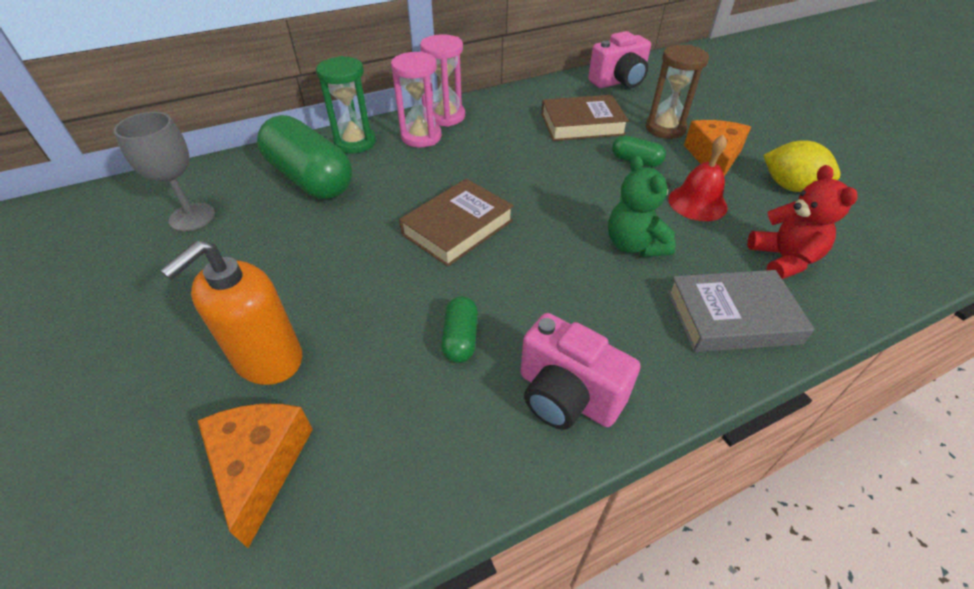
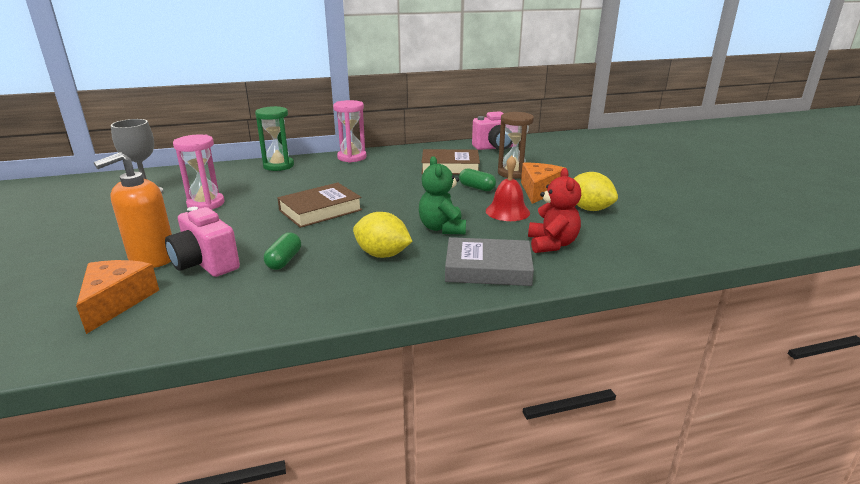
camera: 10 degrees right, 20 degrees down
(310, 179) = (236, 181): green capsule -> none
(421, 137) = (327, 166): pink hourglass -> pink hourglass (206, 204)
(566, 396) = (337, 293): pink camera -> pink camera (205, 264)
(585, 308) = (382, 254): none -> yellow lemon

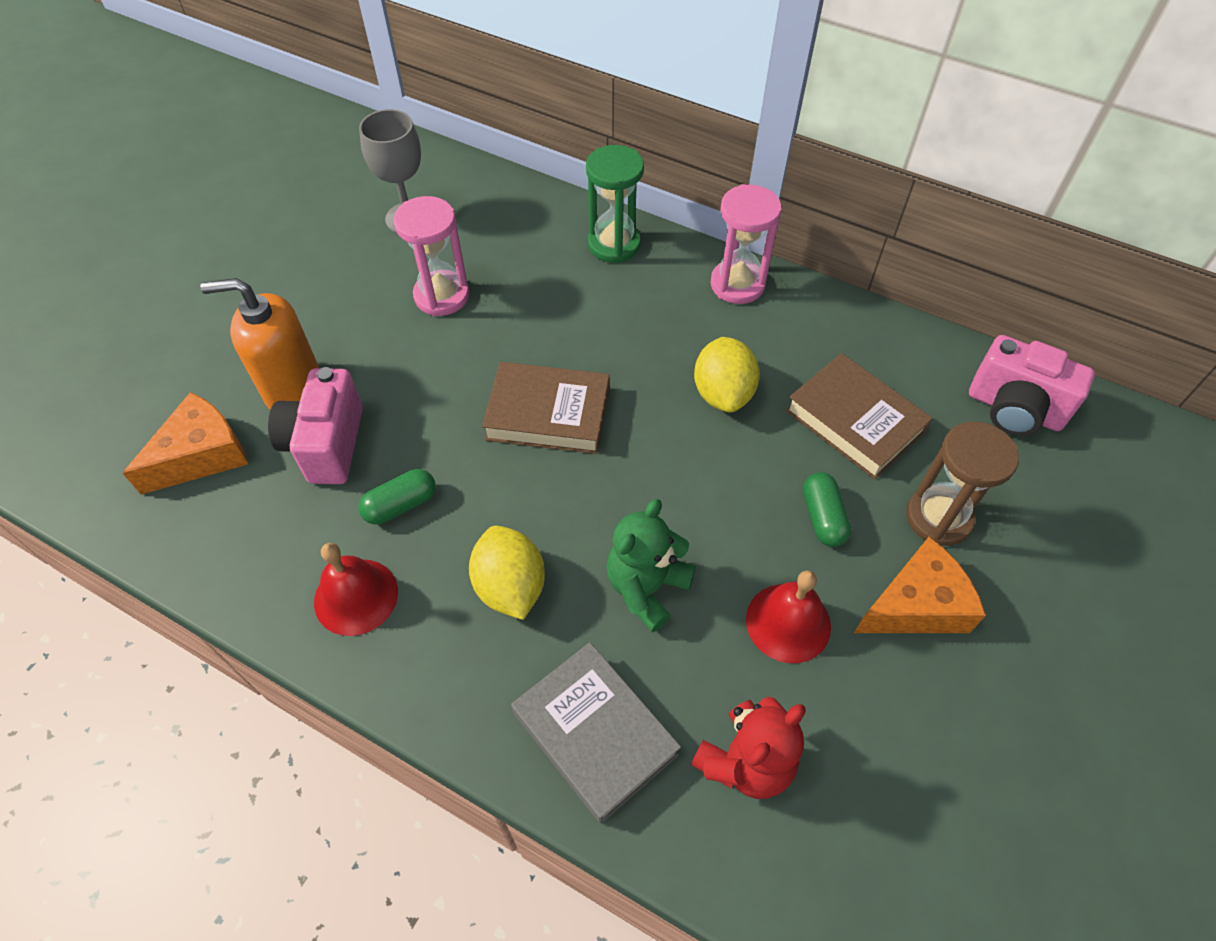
camera: 45 degrees right, 30 degrees up
(305, 294) = (356, 596): none -> red bell
(589, 209) = (929, 726): yellow lemon -> yellow lemon (723, 393)

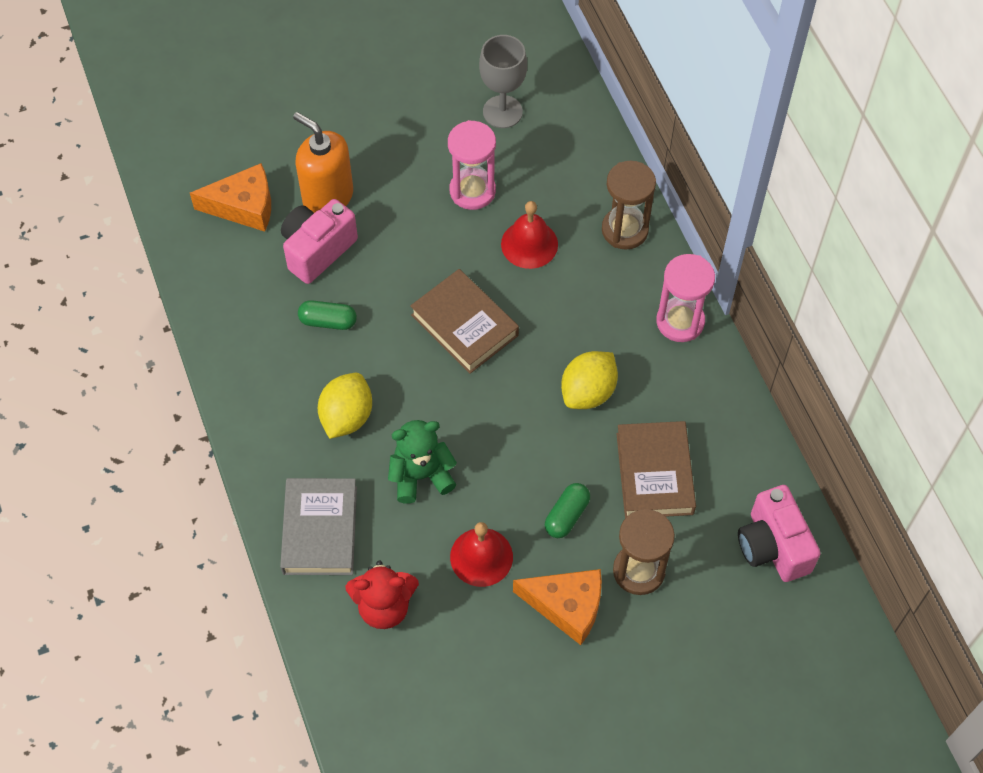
camera: 40 degrees right, 5 degrees up
(356, 596) = (260, 359): red bell -> red bell (529, 244)
(614, 244) = (624, 230): green hourglass -> brown hourglass

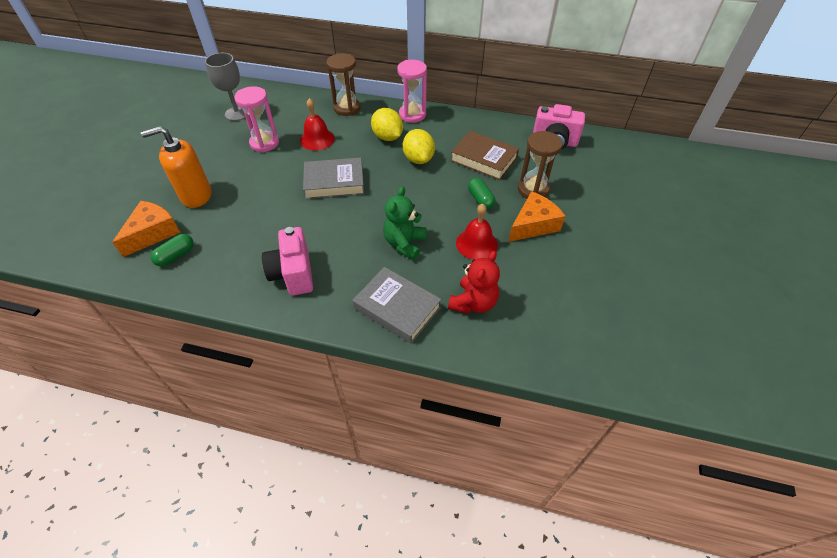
camera: 55 degrees left, 10 degrees down
(317, 250) = (221, 216): pink camera -> pink camera (293, 274)
(328, 321) = (269, 234): green capsule -> green capsule (176, 255)
(346, 416) = (336, 257): yellow lemon -> yellow lemon (387, 137)
(464, 325) = (334, 182): brown book -> grey book

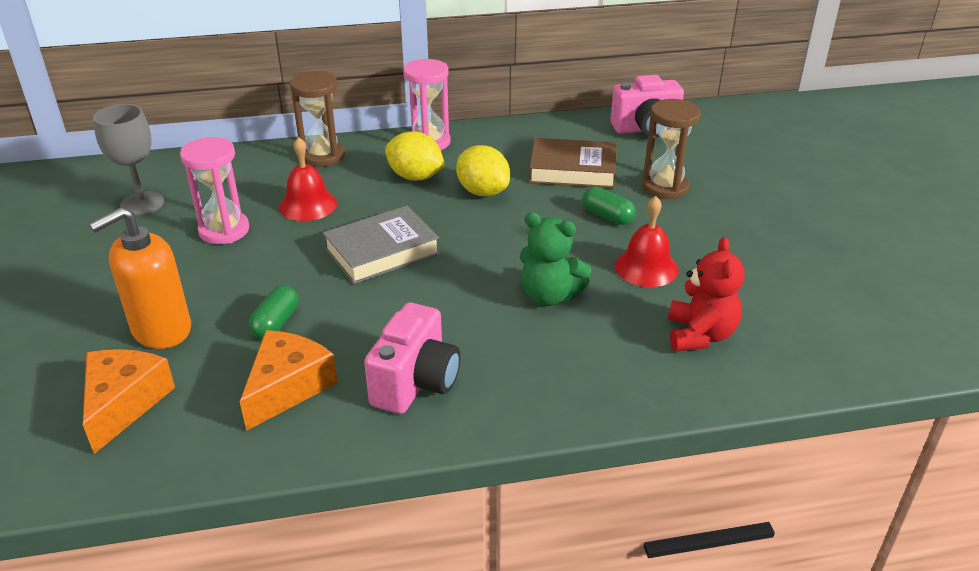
camera: 25 degrees left, 15 degrees down
(176, 255) = (194, 421): green capsule -> green capsule (276, 323)
(293, 274) = (416, 383): pink camera -> pink camera turned 120 degrees counterclockwise
(397, 308) = (605, 375): grey book -> none
(405, 243) = (549, 296): green teddy bear -> green teddy bear turned 60 degrees counterclockwise
(533, 225) = (699, 226): orange cheese -> orange cheese (287, 387)

